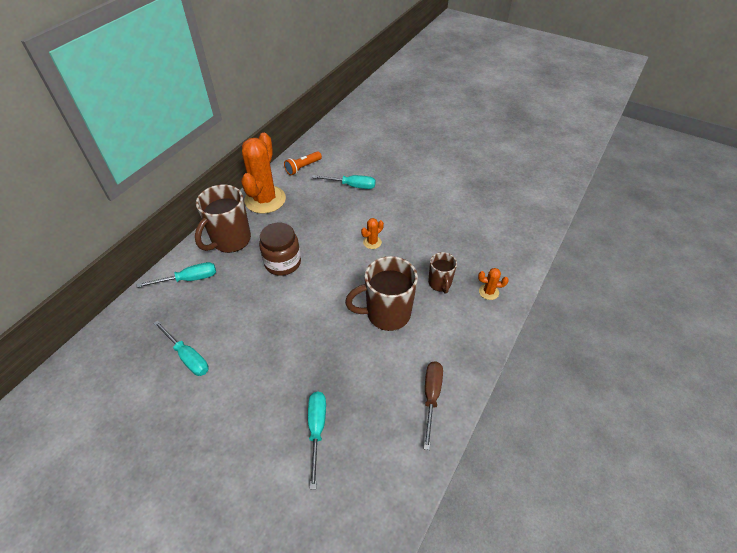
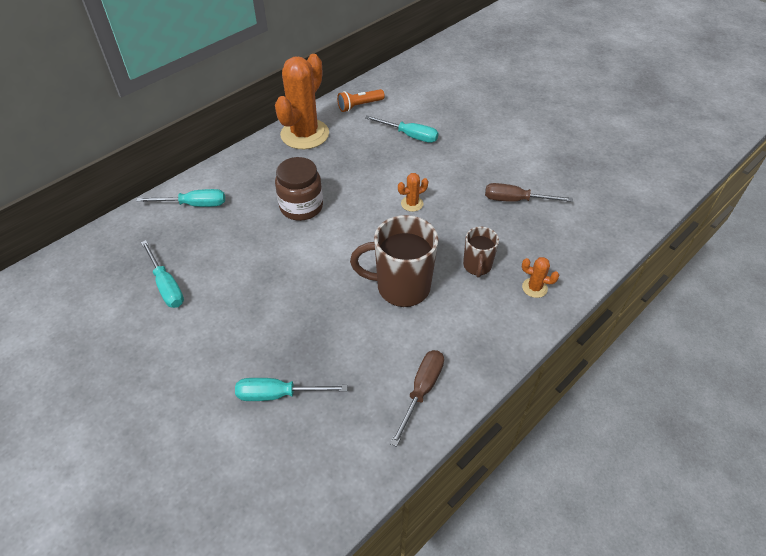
camera: 15 degrees right, 0 degrees up
(230, 240) = (252, 171): brown mug -> none
(317, 430) = (278, 394): turquoise screwdriver -> turquoise screwdriver turned 105 degrees counterclockwise
(451, 224) = (515, 200): none -> brown screwdriver

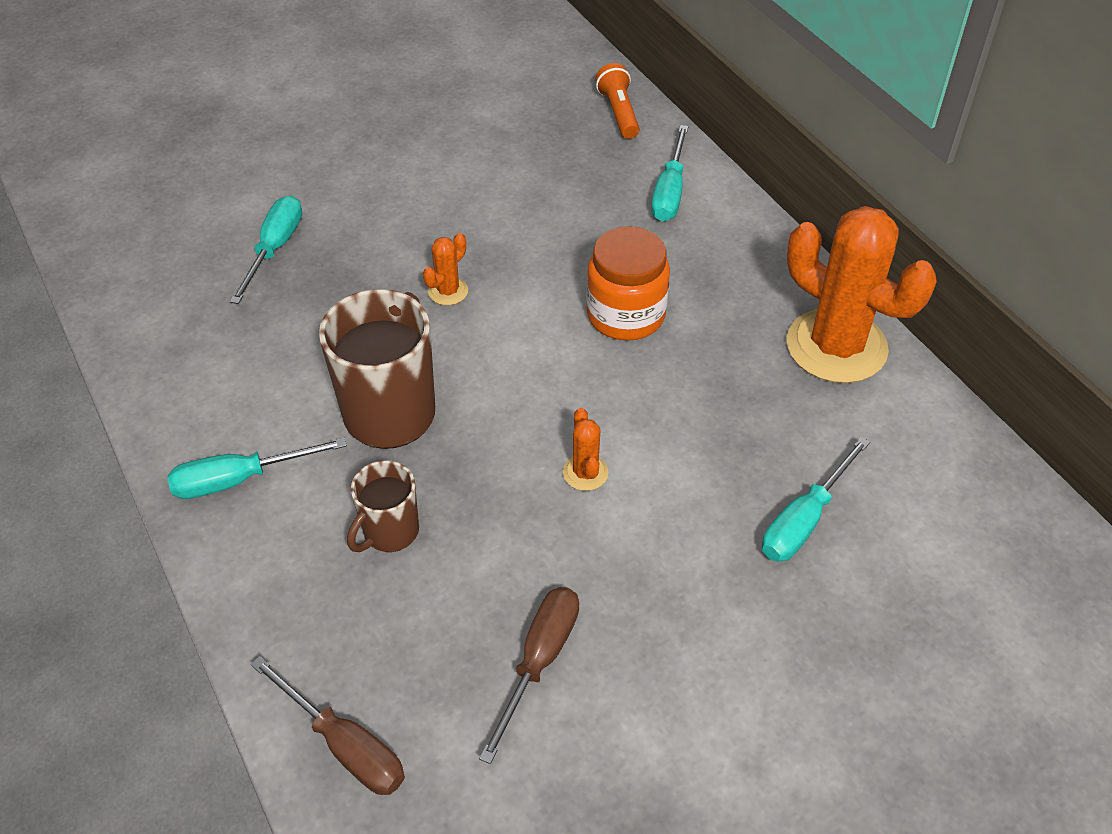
camera: 105 degrees right, 0 degrees up
(166, 285) = (508, 160): turquoise screwdriver -> turquoise screwdriver (239, 479)
(301, 207) = (626, 315): brown jar -> orange jar
(359, 106) = (929, 451): orange flashlight -> orange flashlight (618, 113)
(421, 391) = (194, 392): brown screwdriver -> brown screwdriver (345, 745)
(477, 266) = (390, 532): brown mug -> brown mug turned 75 degrees counterclockwise
(534, 288) = (300, 607): orange cactus -> orange cactus (448, 291)

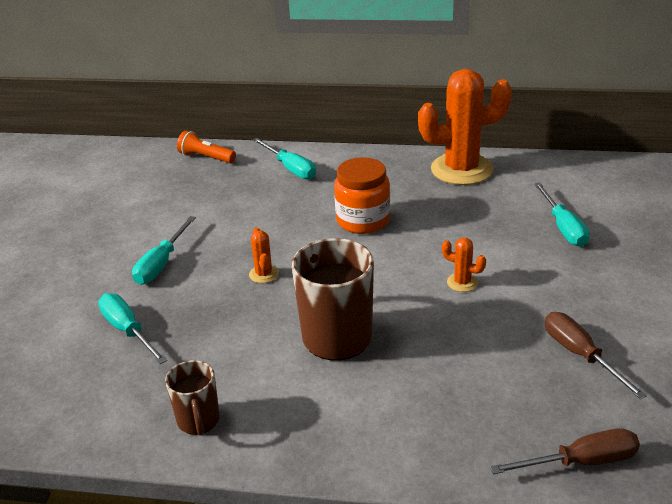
camera: 50 degrees left, 15 degrees down
(239, 479) = (318, 428): turquoise screwdriver -> turquoise screwdriver (161, 264)
(390, 532) = (432, 376): brown mug -> brown mug (198, 421)

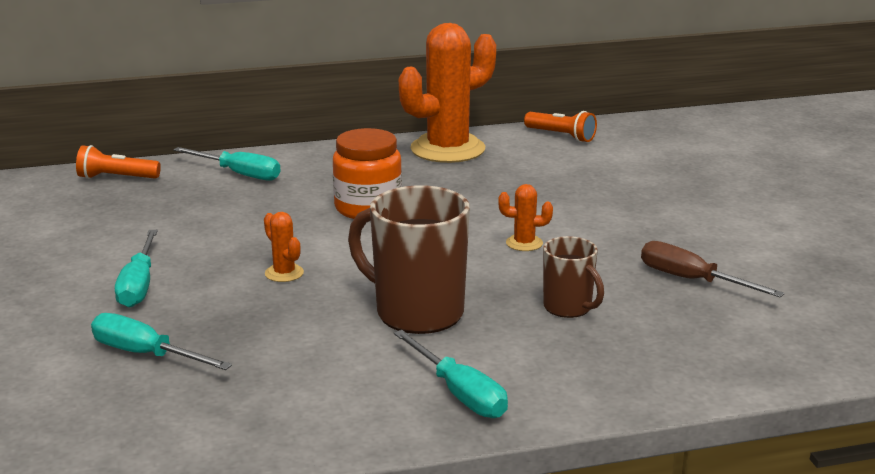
camera: 25 degrees left, 10 degrees down
(198, 421) = (310, 417): brown mug -> brown mug (568, 307)
(563, 227) = (596, 182): turquoise screwdriver -> turquoise screwdriver (459, 393)
(565, 170) = (561, 136): none -> orange flashlight
(581, 462) = (756, 362): brown screwdriver -> none

